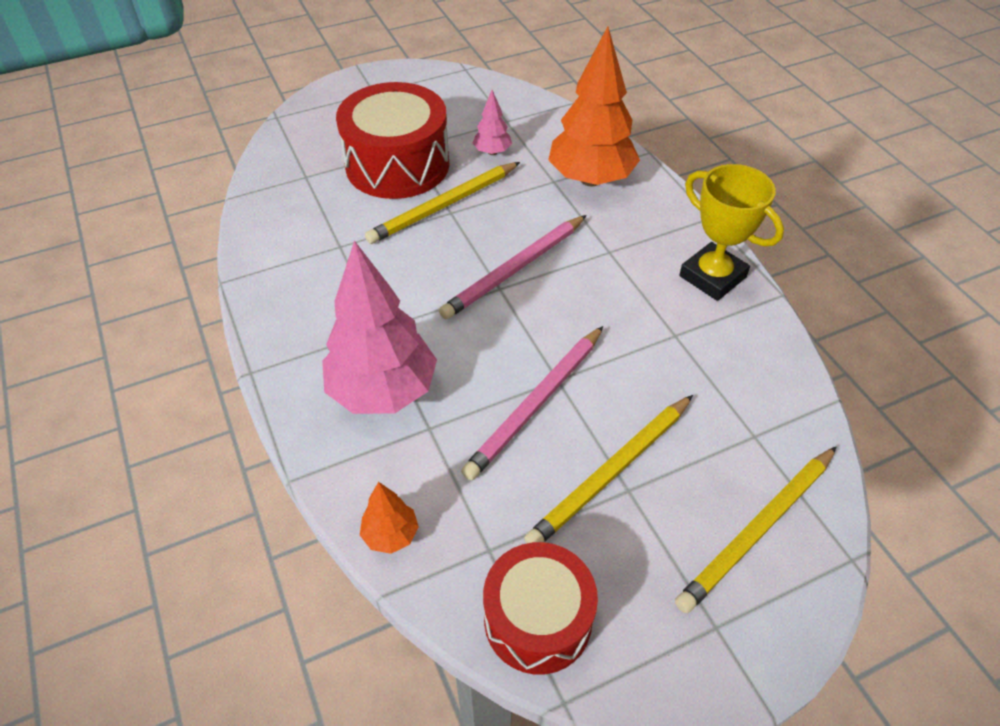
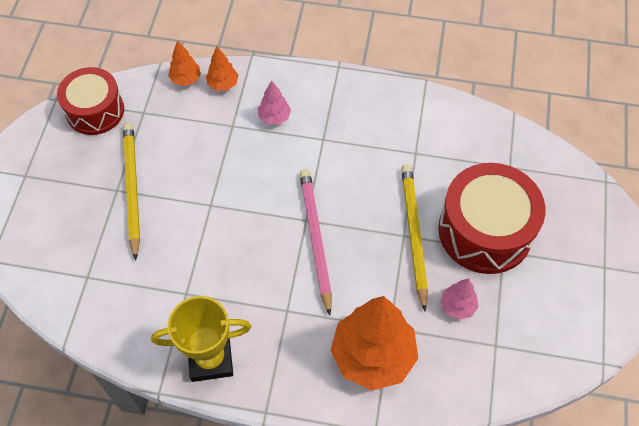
camera: 125 degrees right, 10 degrees up
(368, 481) = (223, 84): none -> orange tree
(383, 391) = (274, 117): pink tree -> pink tree, size x0.46
(536, 404) = (203, 183): pink pencil -> none
(758, 530) = (43, 231): yellow pencil -> none

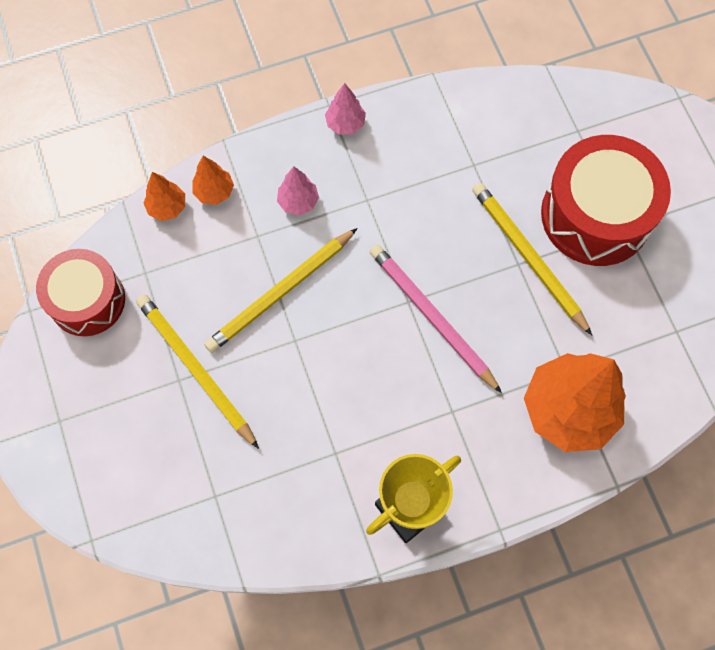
camera: 30 degrees left, 10 degrees up
(222, 169) = (281, 293): none -> yellow pencil
(457, 306) = (617, 311): pink tree -> pink tree (345, 123)

